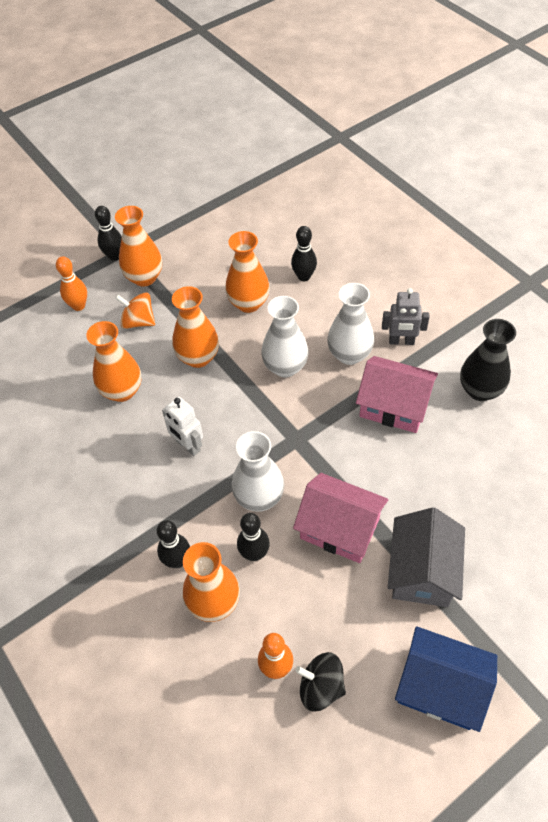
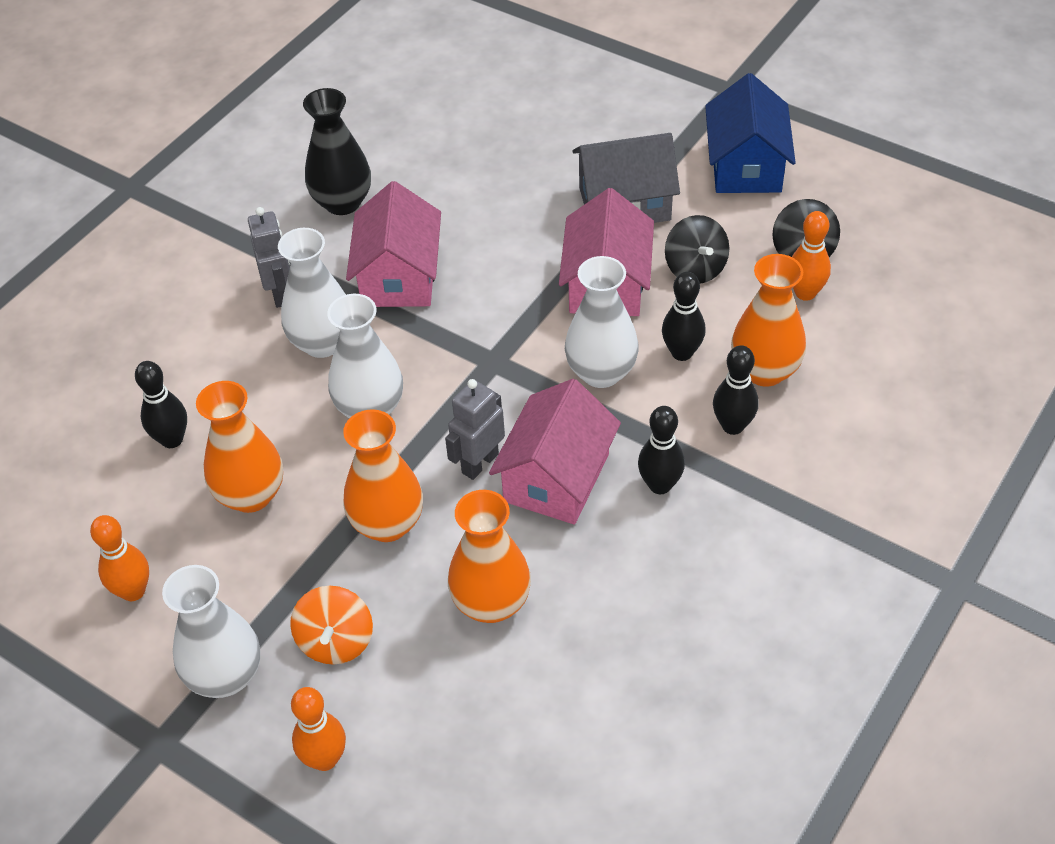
camera: 110 degrees left, 5 degrees down
(114, 256) = (177, 755): black bowling pin -> black bowling pin (660, 485)
(144, 278) = (225, 676): orange vase -> white vase
(188, 446) = (556, 478): white robot -> pink house
(212, 251) = (133, 591): none -> orange bowling pin
(218, 410) = (479, 463): none -> grey robot
(333, 596) = (695, 268): none -> black spinning top

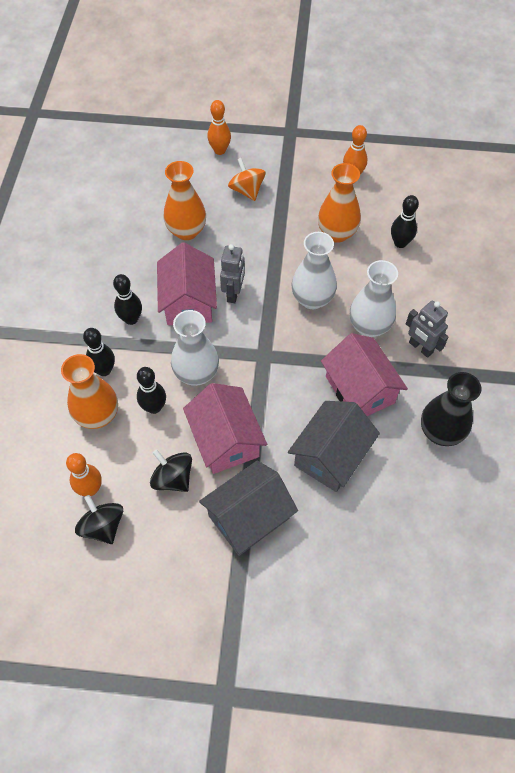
camera: 150 degrees right, 10 degrees up
(225, 676) = (284, 161): white vase -> none
(387, 524) = (260, 246): orange vase -> none
(489, 225) = (331, 455): none -> grey house
(746, 166) = (175, 599): blue house -> none

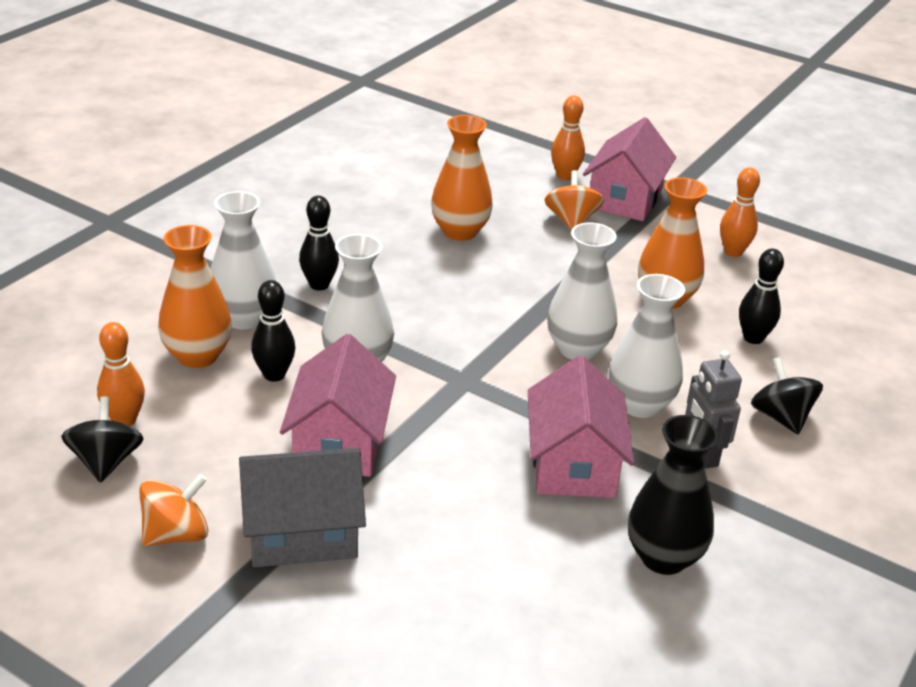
camera: 25 degrees right, 25 degrees down
(104, 370) = (244, 318): black bowling pin -> white vase
(173, 478) = (236, 452): black spinning top -> black spinning top (781, 417)
(181, 556) = (176, 534): none -> orange spinning top
(188, 301) = (406, 294): pink house -> pink house (625, 198)
(233, 293) = (473, 307): grey robot -> none
(331, 455) = (474, 516): grey house -> none

